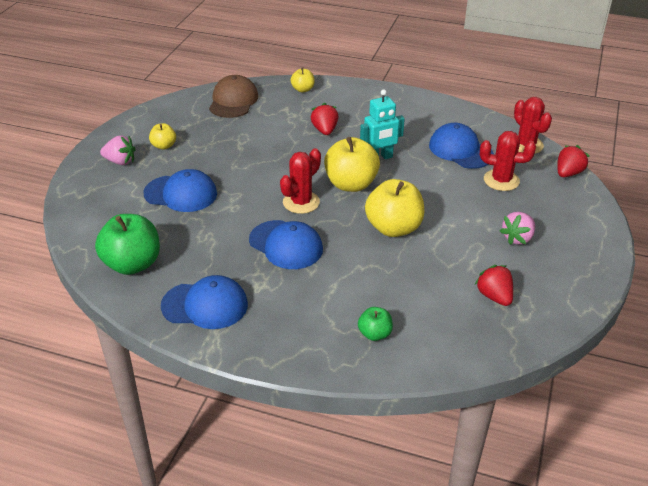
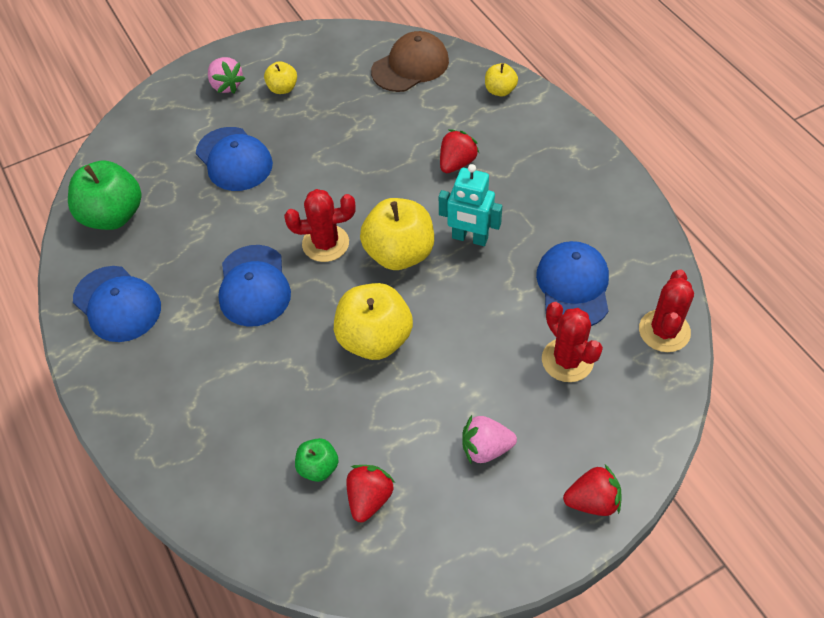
camera: 45 degrees right, 15 degrees up
(374, 334) = (211, 448): green apple -> green apple (318, 467)
(568, 173) = (663, 407): red strawberry -> red strawberry (592, 501)

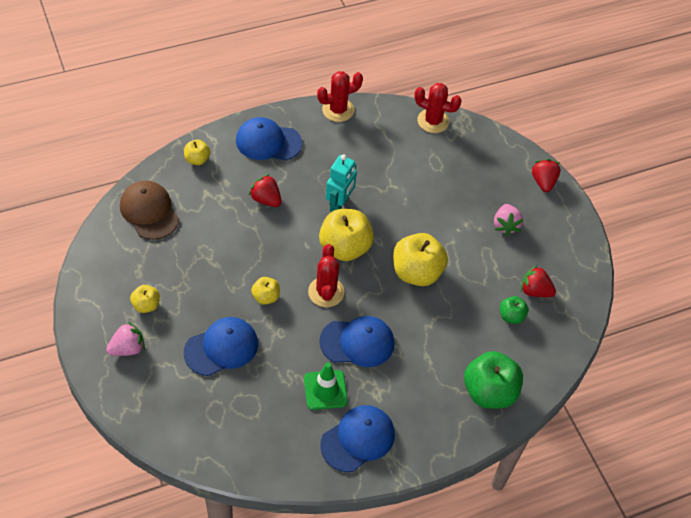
camera: 90 degrees left, 0 degrees up
(113, 216) = (263, 443): green apple -> green apple (489, 392)
(183, 263) = (325, 390): none -> green traffic cone
(309, 186) = (266, 297): none -> yellow apple
(567, 360) = (447, 172): red cactus -> red cactus (338, 110)
(573, 286) = (391, 157): blue cap -> blue cap (268, 142)

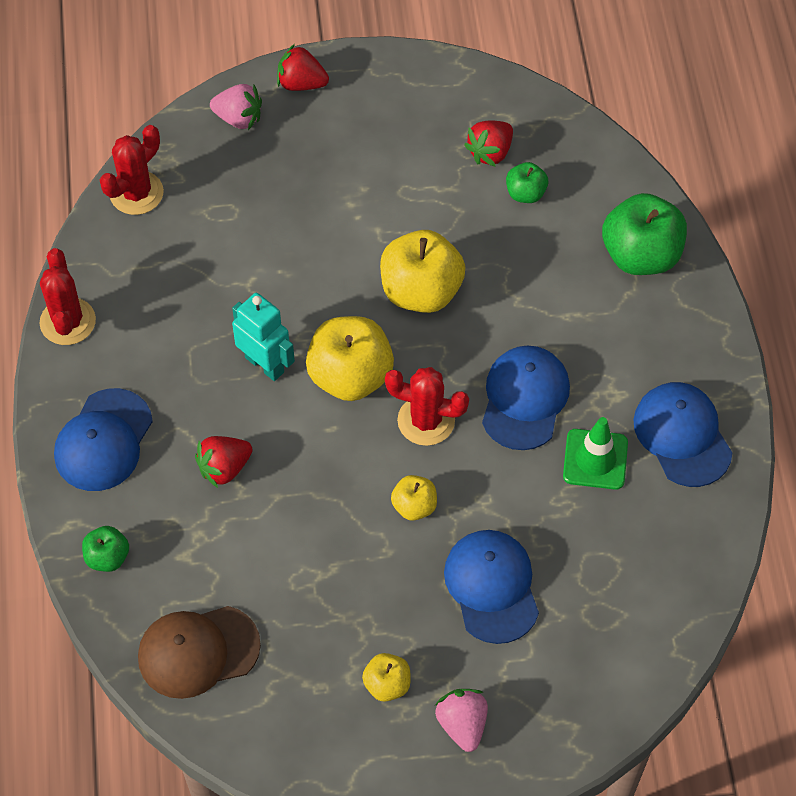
camera: 70 degrees left, 5 degrees up
(197, 159) = (107, 557): yellow apple -> green apple
(505, 225) = (367, 154): pink strawberry -> pink strawberry (238, 118)

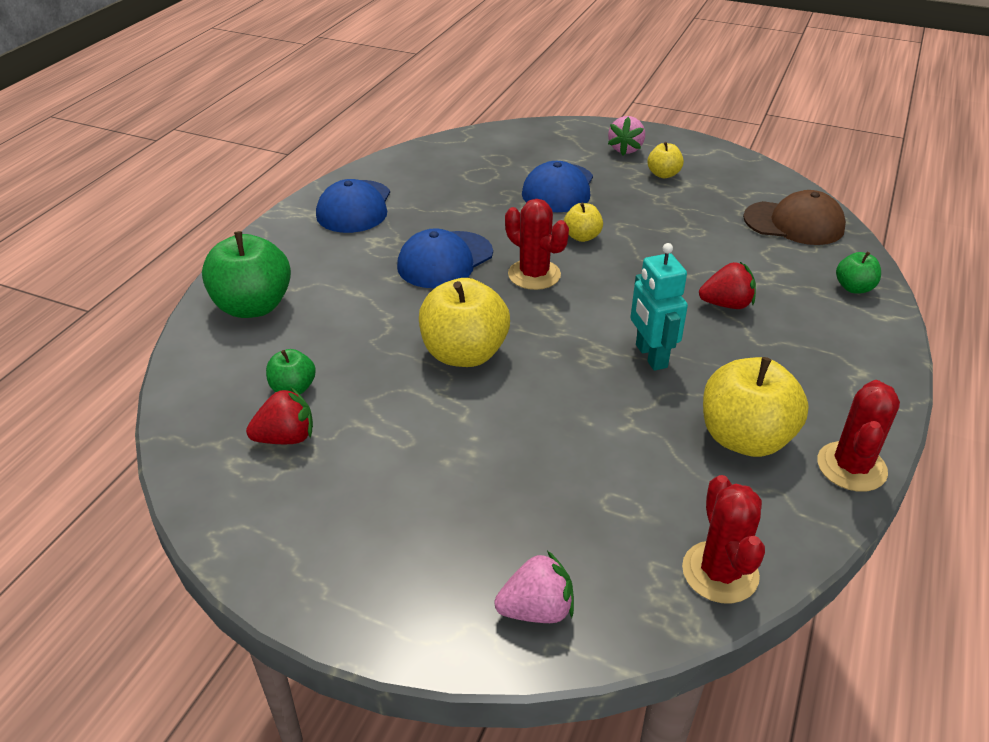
camera: 150 degrees left, 20 degrees down
(103, 440) = (836, 358): blue cap -> none
(136, 193) = (720, 572): red cactus -> red cactus turned 75 degrees counterclockwise
(238, 118) = (536, 610): pink strawberry -> pink strawberry turned 120 degrees clockwise
(301, 83) = (423, 619): red strawberry -> none
(350, 376) = (576, 321): yellow apple -> yellow apple (744, 438)
(595, 459) = (427, 216): green traffic cone -> none

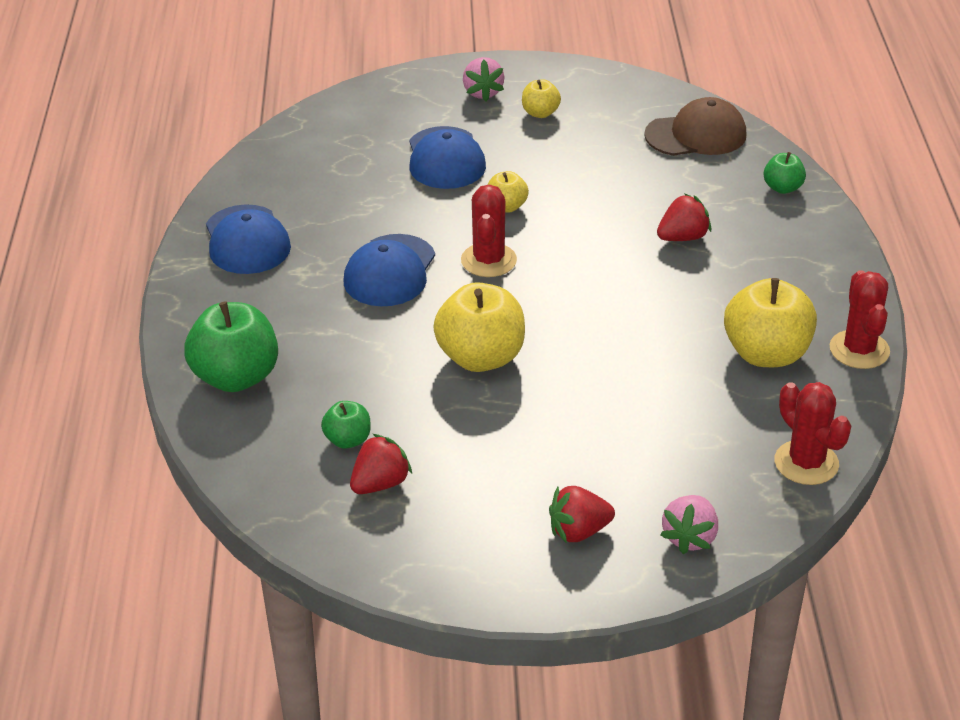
camera: 25 degrees left, 0 degrees up
(427, 556) = (578, 531): none -> red strawberry
(534, 275) = (488, 260): red cactus -> red cactus turned 75 degrees clockwise
(536, 610) = (690, 537): pink strawberry -> pink strawberry turned 150 degrees clockwise
(650, 356) = (647, 307): turquoise robot -> none

